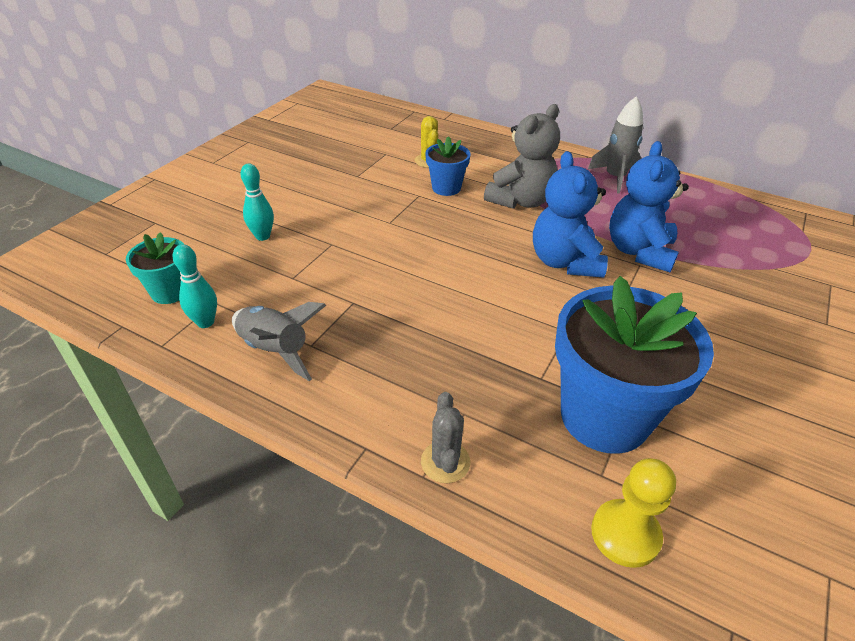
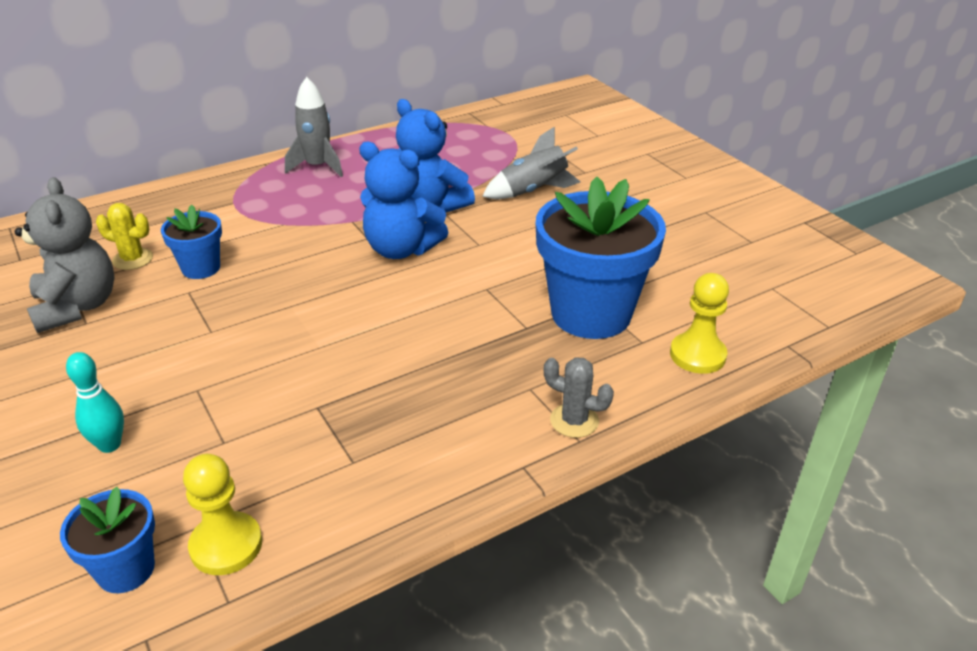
camera: 60 degrees left, 5 degrees down
(170, 292) = (126, 569): turquoise flower pot -> blue flower pot
(205, 322) = (226, 545): turquoise bowling pin -> yellow pawn
(275, 350) = (335, 493): grey rocket -> grey rocket (533, 191)
(521, 201) = (284, 232): grey teddy bear -> grey teddy bear (77, 307)

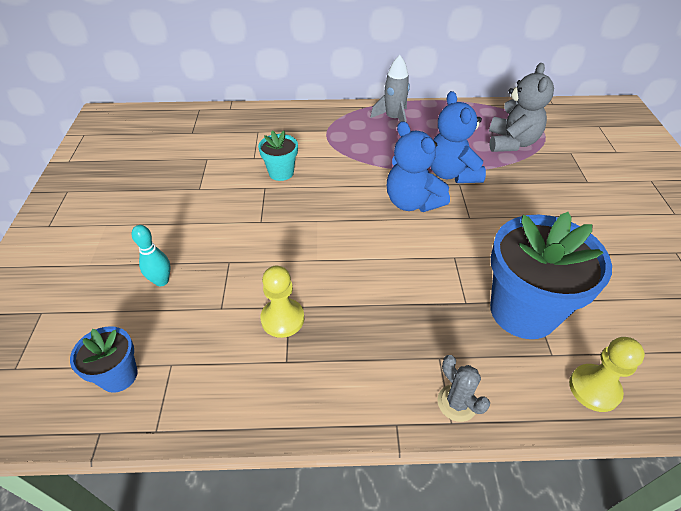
camera: 30 degrees right, 10 degrees up
(77, 307) = (201, 176): grey teddy bear -> grey teddy bear (511, 143)
(133, 259) = (248, 153): yellow cactus -> none
(201, 268) = (281, 172): blue flower pot -> turquoise flower pot
(226, 545) = (178, 388): yellow pawn -> yellow pawn (282, 319)
(533, 191) = (535, 185): grey rocket -> none

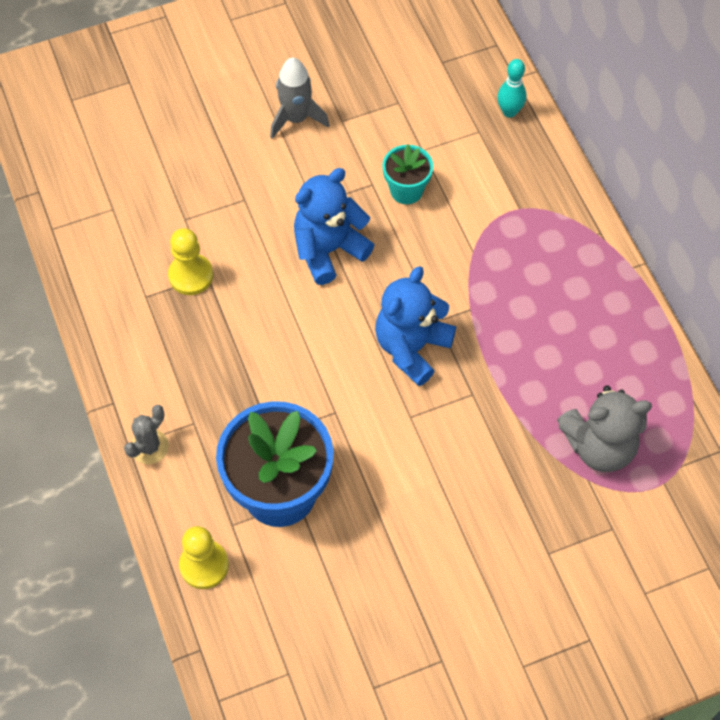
camera: 70 degrees right, 15 degrees up
(118, 375) = (89, 176): blue flower pot -> none
(161, 281) = (198, 154): turquoise bowling pin -> turquoise bowling pin (509, 111)
(393, 119) = (587, 281): grey rocket -> grey rocket (296, 118)
(451, 173) = (490, 381): blue teddy bear -> blue teddy bear (329, 250)

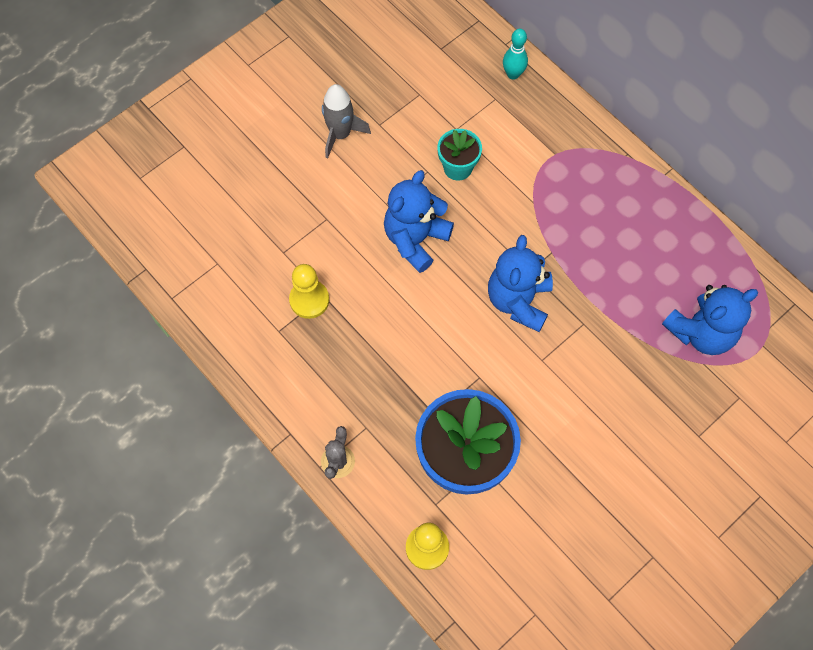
camera: 20 degrees left, 5 degrees up
(599, 446) = (701, 332): grey teddy bear -> blue teddy bear

